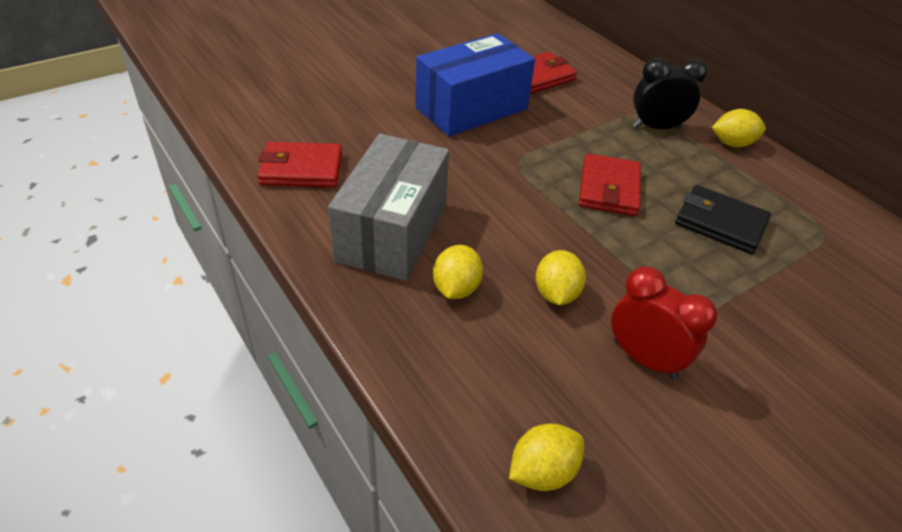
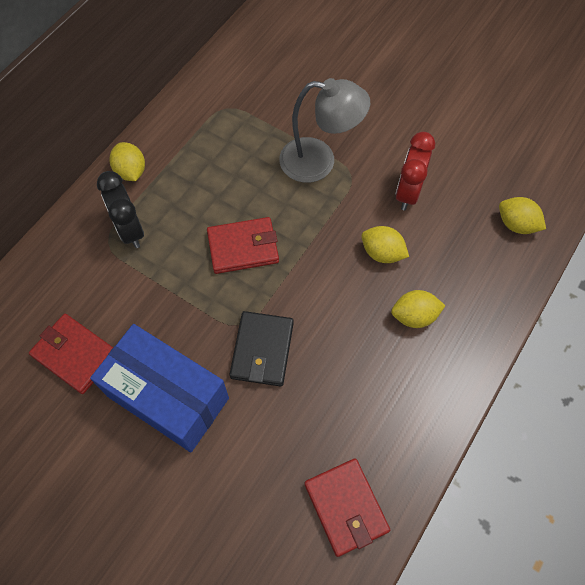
camera: 110 degrees left, 20 degrees up
(392, 231) = (381, 386): grey box -> none
(556, 294) = (382, 253): yellow lemon -> yellow lemon turned 45 degrees clockwise
(720, 223) = (248, 168): black wallet -> black wallet (262, 350)
(720, 287) = (319, 161): none -> grey lamp

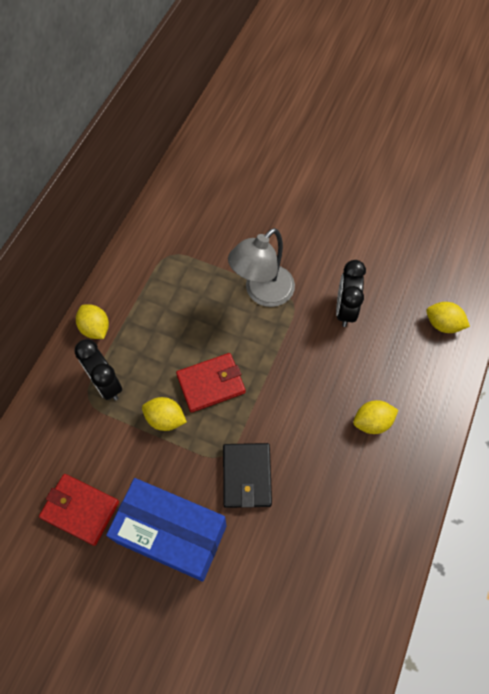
camera: 10 degrees left, 0 degrees up
(319, 161) = (262, 293): grey lamp -> grey lamp turned 135 degrees clockwise
(346, 507) = (347, 605): red wallet -> none
(382, 253) = (333, 369): yellow lemon -> yellow lemon (165, 419)
(408, 192) = (345, 309): red clock -> black clock

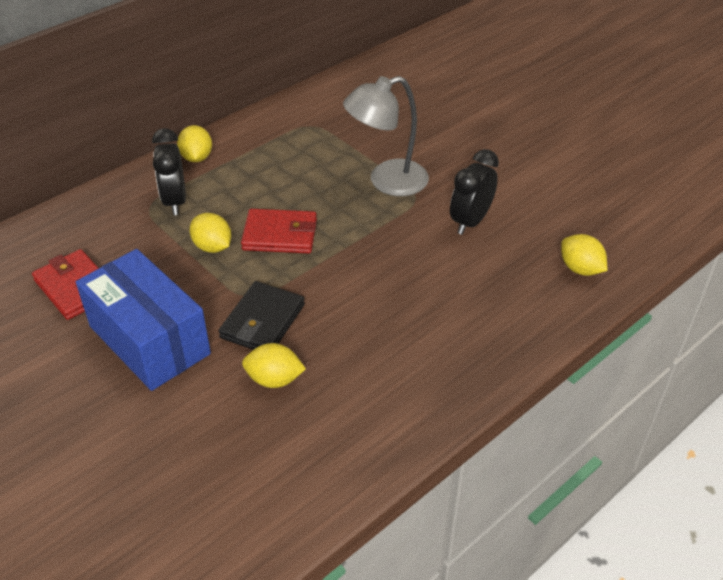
camera: 25 degrees right, 20 degrees down
(372, 422) = (436, 325): yellow lemon -> yellow lemon (274, 379)

